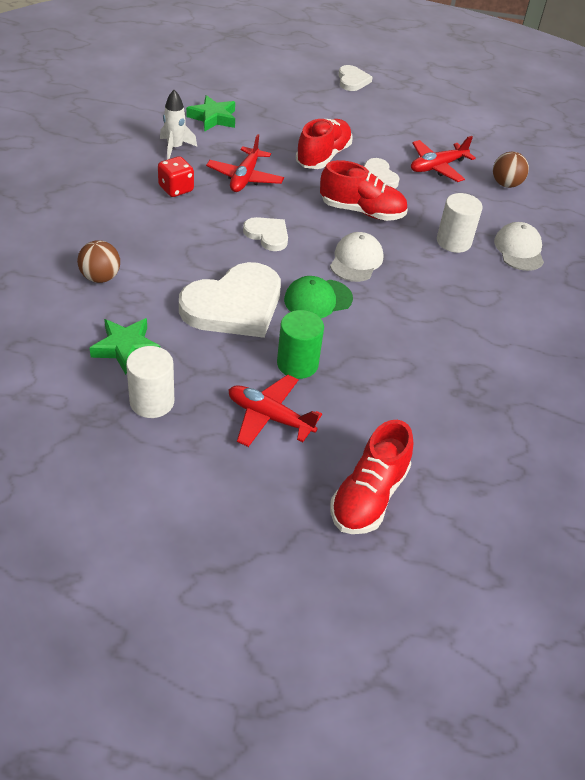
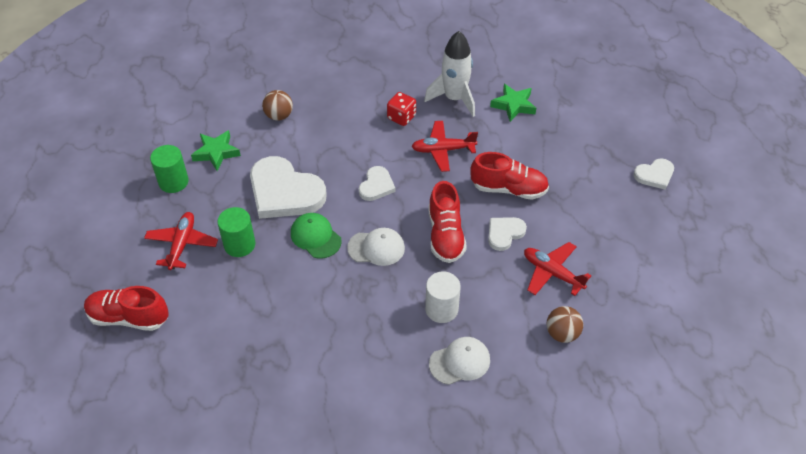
camera: 75 degrees right, 5 degrees up
(152, 402) = (173, 182): white cylinder -> green cylinder
(175, 148) = (454, 98): white rocket -> white rocket, size x1.62

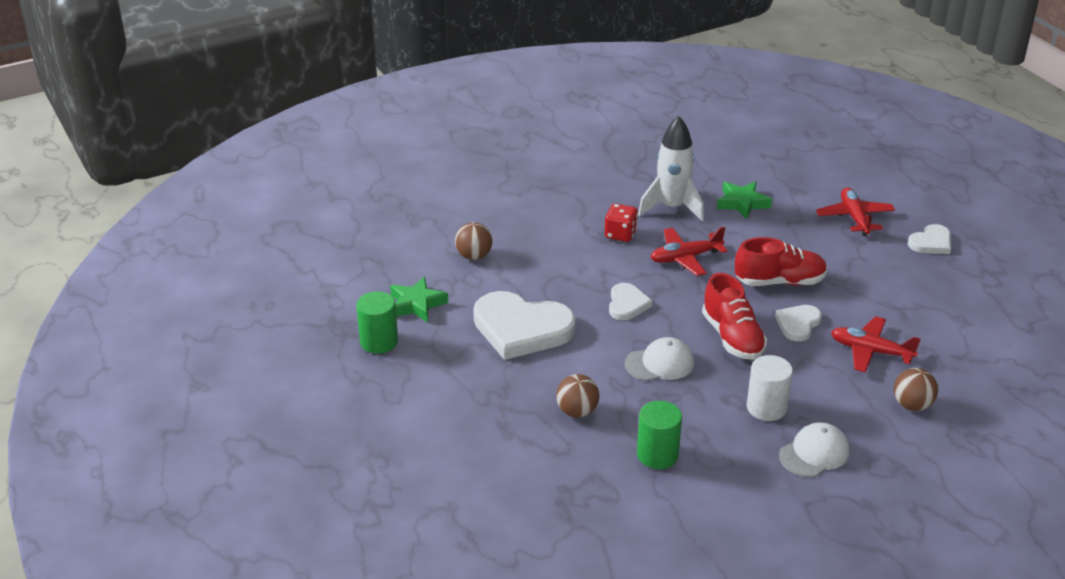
camera: 15 degrees left, 15 degrees down
(128, 317) = (396, 486): red shoe -> none
(182, 244) = (423, 402): red plane -> red plane (854, 218)
(239, 244) = (495, 389): green cylinder -> green cylinder (657, 455)
(292, 279) = (577, 411): none -> brown ball
(315, 237) = (582, 365): green cap -> none

